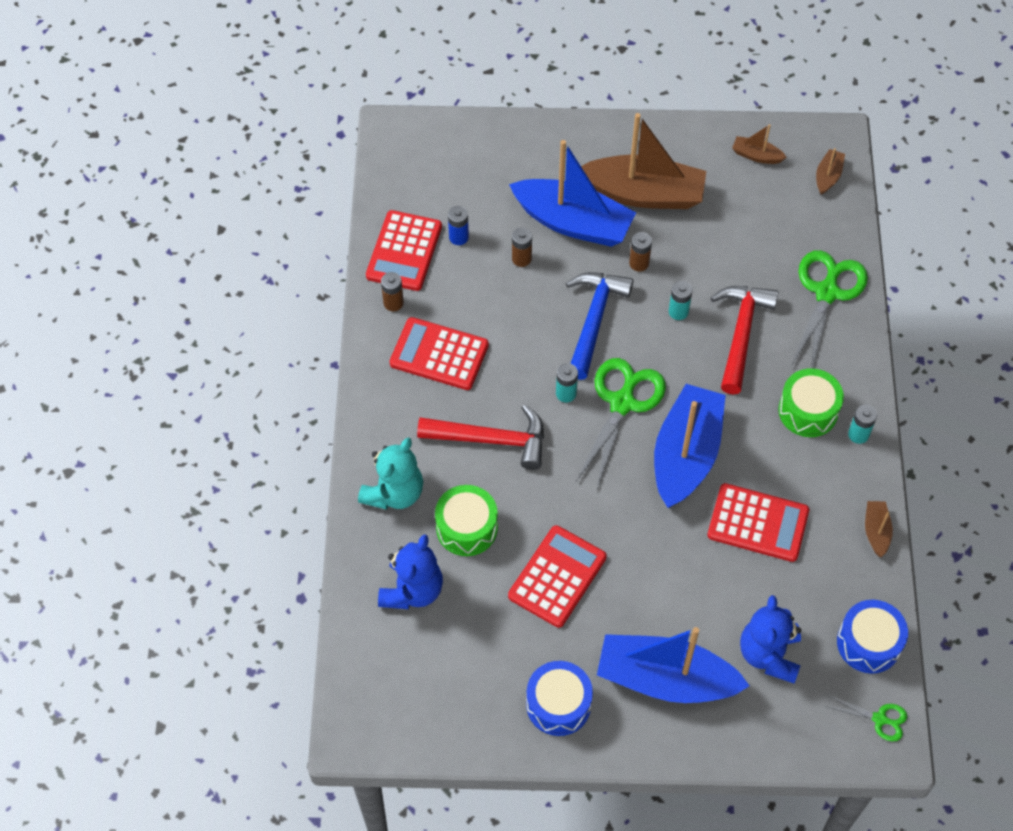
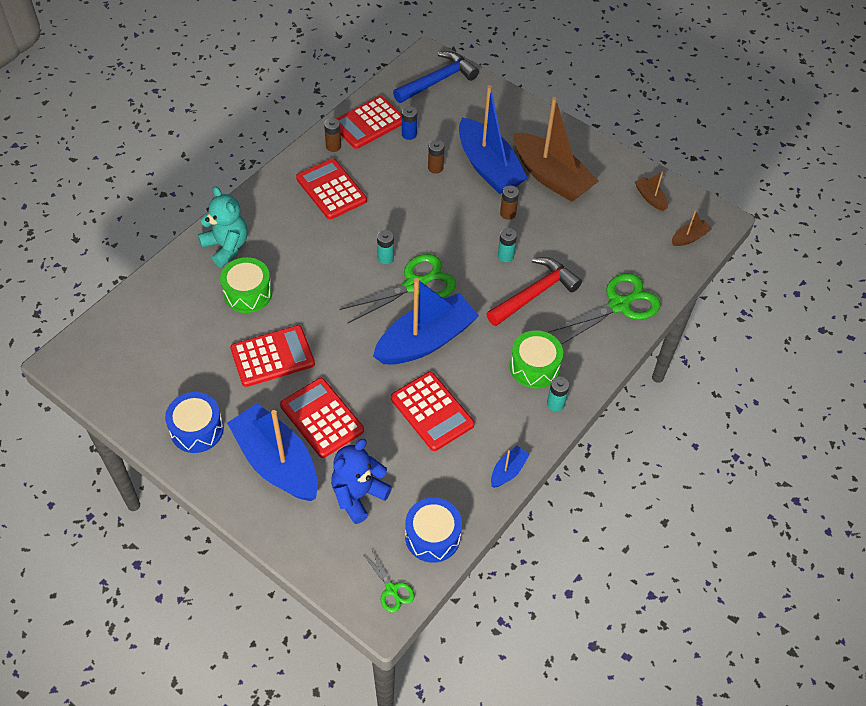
camera: 35 degrees right, 5 degrees down
(394, 493) = (226, 247): turquoise teddy bear -> turquoise teddy bear turned 105 degrees counterclockwise
(412, 590) = (180, 306): blue teddy bear -> none
(491, 440) = (313, 255): red hammer -> none
(594, 320) = (446, 228): blue hammer -> blue hammer (438, 81)
(664, 604) = (322, 418): none -> red calculator
(876, 531) = (508, 471): brown boat -> blue boat

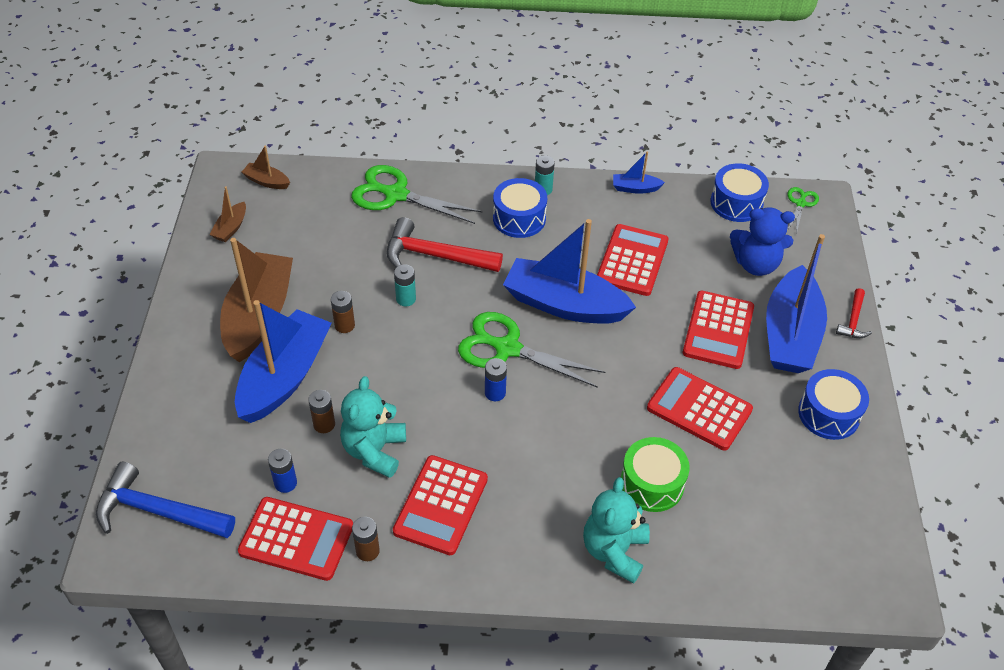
camera: 125 degrees left, 5 degrees down
(249, 518) = (853, 320): none -> red hammer
(385, 258) = (495, 393): turquoise battery -> blue battery
(395, 180) = (374, 451): none -> turquoise teddy bear
(534, 367) = (519, 218): green drum -> blue drum

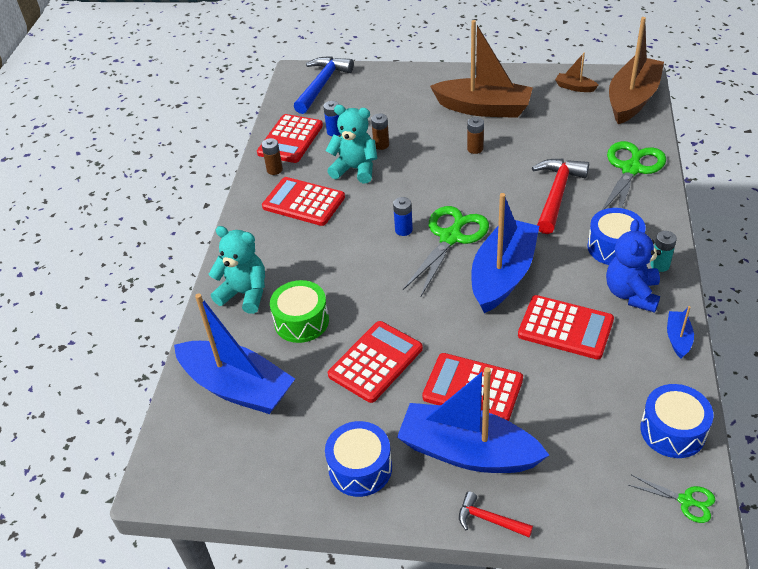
camera: 100 degrees right, 5 degrees down
(267, 181) = (632, 99): brown boat -> brown boat, size x2.32
(284, 377) = (425, 124): blue boat -> blue boat (237, 387)
(406, 299) = (504, 179): turquoise battery -> none
(755, 264) = (572, 435): blue teddy bear -> blue teddy bear (631, 294)

